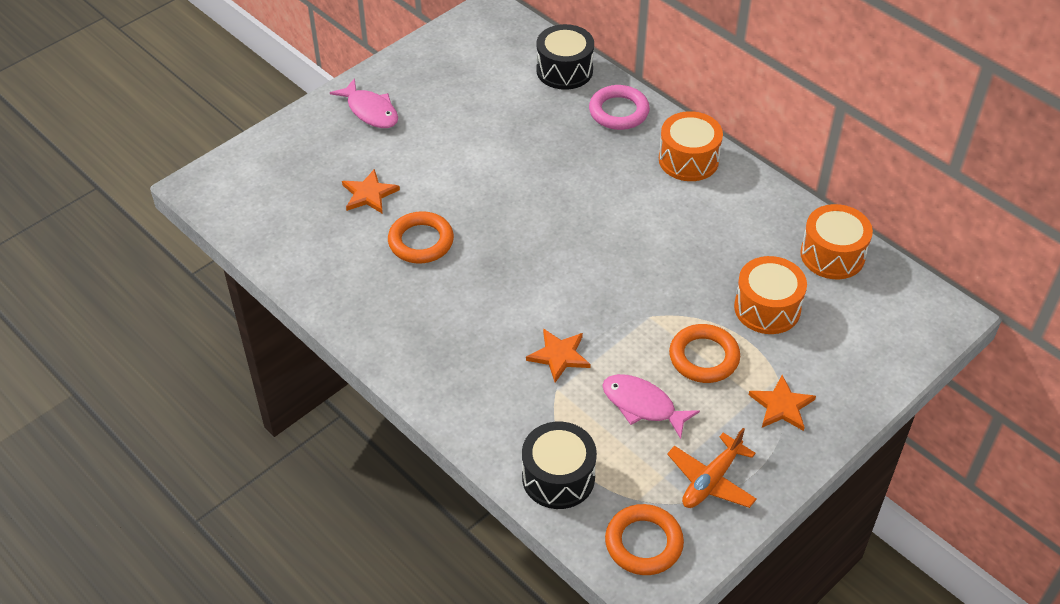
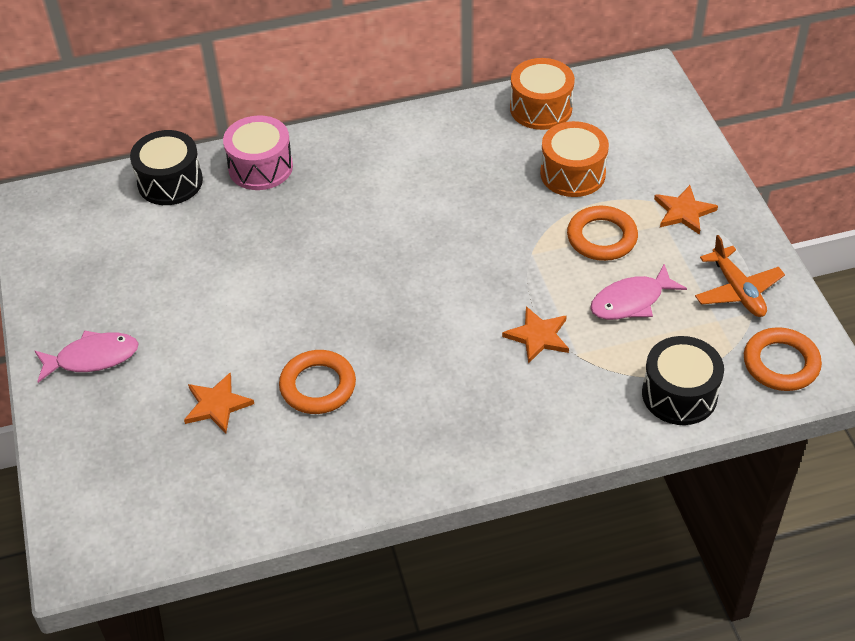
camera: 60 degrees left, 0 degrees up
(618, 111) = (260, 167): pink ring -> pink drum
(688, 160) = (361, 147): orange drum -> none

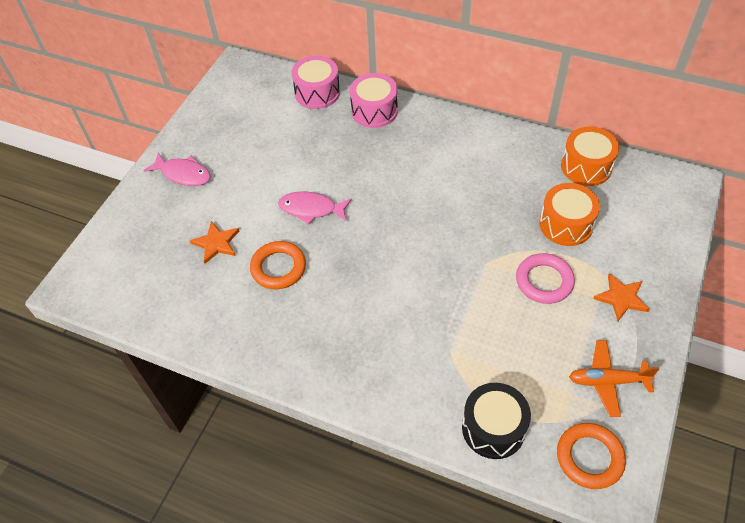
camera: 40 degrees right, 5 degrees up
(170, 182) = (317, 93): black drum -> pink drum
(538, 336) = (437, 323): orange star -> none
(601, 237) = (544, 281): orange ring -> pink ring
(631, 301) = (522, 339): pink fish -> pink fish (311, 209)
(737, 290) = (607, 381): orange plane -> orange plane turned 75 degrees clockwise

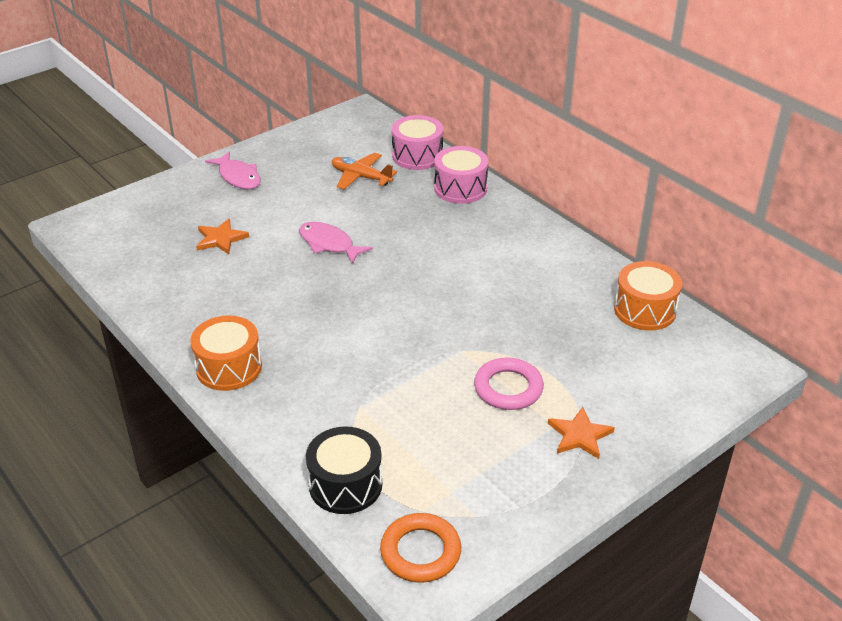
camera: 25 degrees right, 15 degrees down
(278, 268) = (258, 278): orange ring -> none
(566, 224) = (576, 350): orange drum -> orange drum (229, 367)
(607, 381) = (499, 498): orange plane -> orange plane (361, 177)

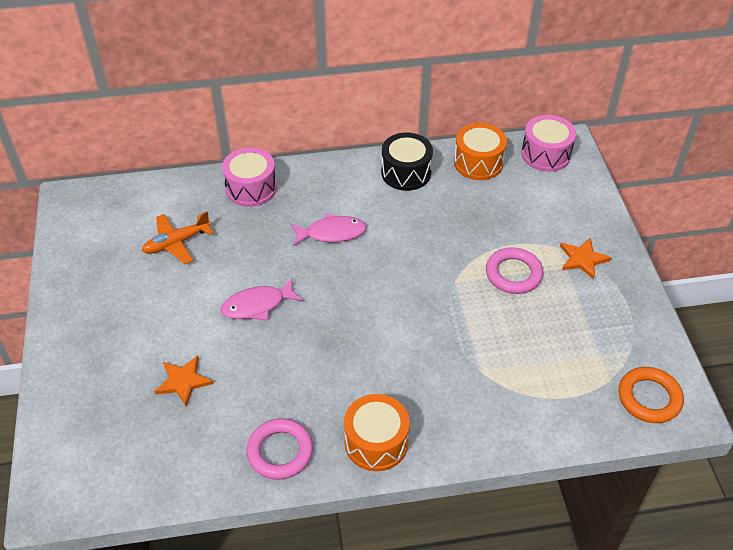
camera: 60 degrees left, 10 degrees up
(184, 316) = (280, 451): none -> pink ring
(238, 177) = (92, 330): pink fish -> pink fish (332, 233)
(345, 485) = (561, 415): black drum -> black drum (406, 173)
(417, 156) = (179, 193): pink drum -> pink drum (545, 154)

